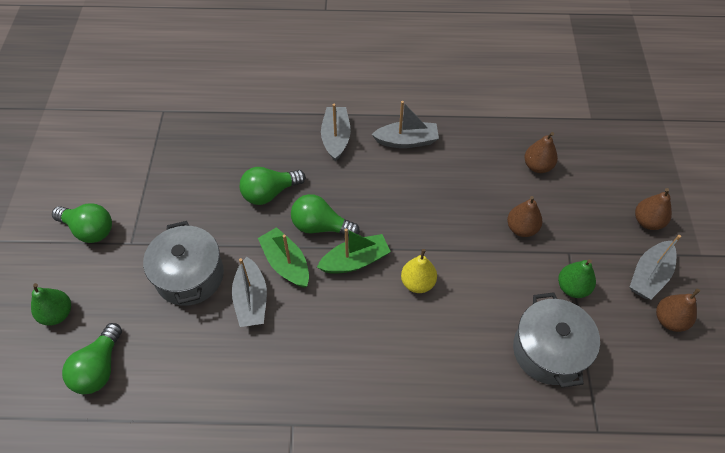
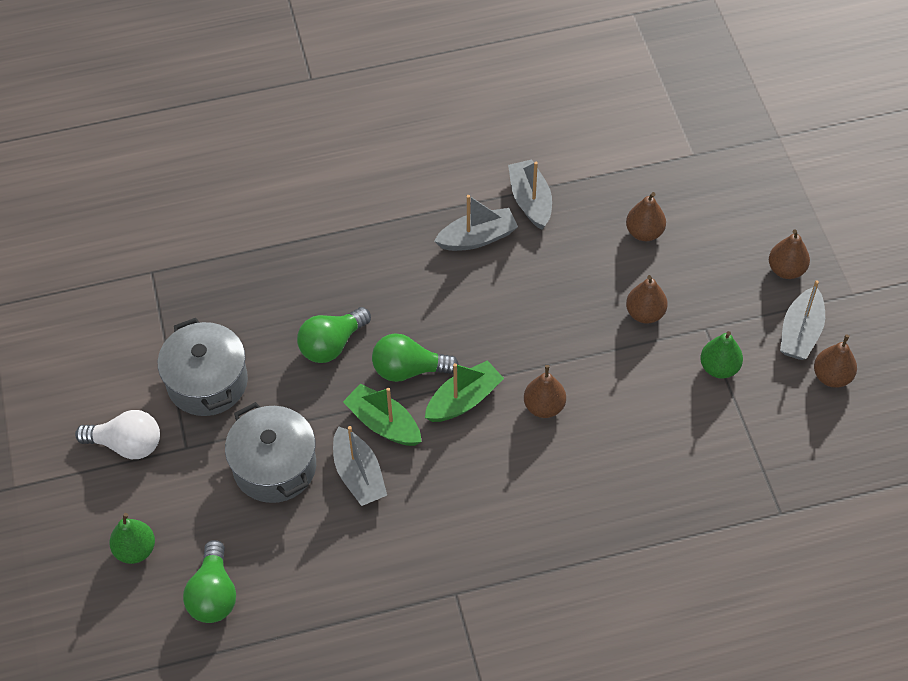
camera: 15 degrees left, 0 degrees up
(89, 230) = (127, 444): green light bulb -> white light bulb
(336, 138) = (388, 255): grey boat -> grey boat (530, 201)
(418, 283) = (544, 406): yellow pear -> brown pear
(549, 350) = (710, 443): grey pot -> grey pot (207, 382)

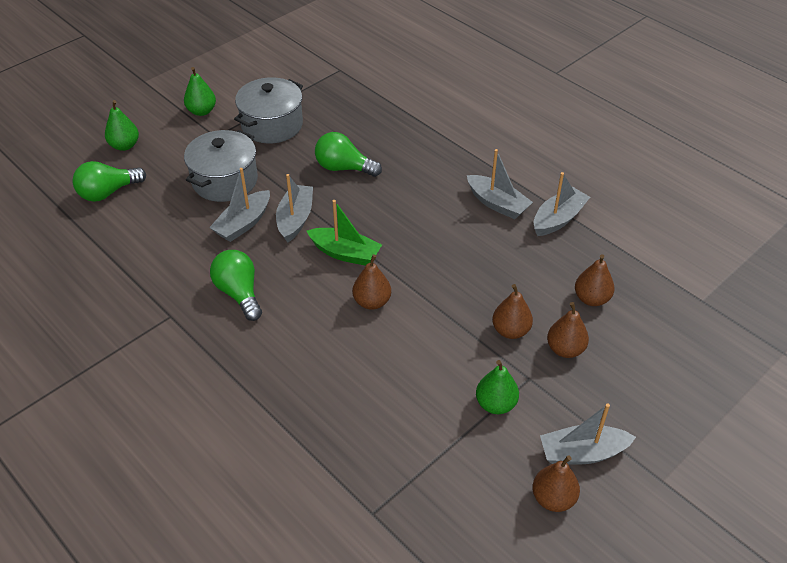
camera: 60 degrees right, 10 degrees down
(127, 444) = (202, 111): white light bulb -> green pear
(383, 423) = (295, 219): green boat -> grey boat
(408, 369) = (351, 214): green light bulb -> green light bulb (239, 293)
(786, 269) = (642, 414): brown pear -> brown pear (565, 349)

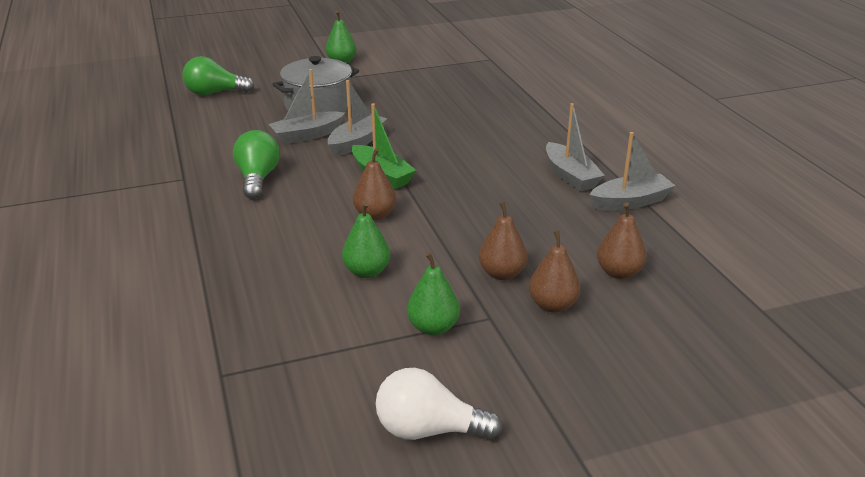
camera: 25 degrees right, 15 degrees down
(124, 145) = (257, 69): green pear -> green pear (366, 272)
(272, 125) = (394, 81): grey pot -> none
(343, 168) = (434, 120): green light bulb -> none
(553, 498) = (428, 430): brown pear -> white light bulb
(582, 453) = (499, 400): grey boat -> none

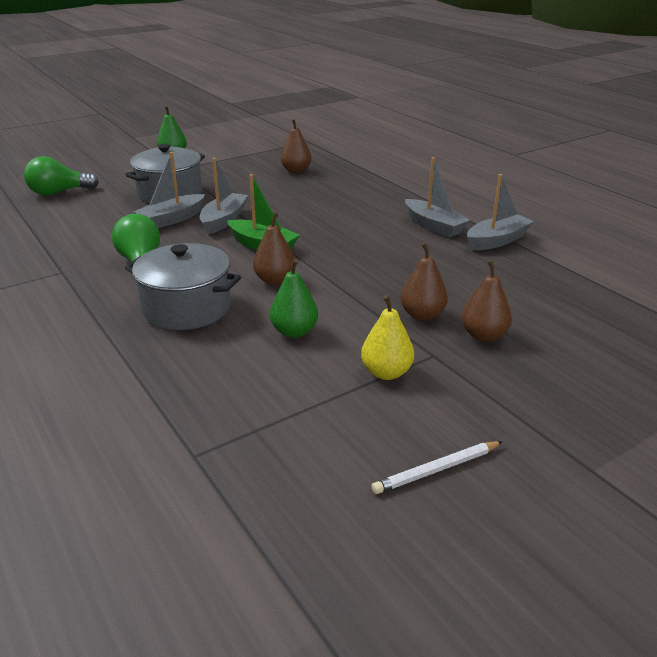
camera: 15 degrees left, 0 degrees up
(278, 232) = (187, 308): none -> grey pot
(428, 430) = (436, 470): white light bulb -> white pencil
(433, 327) = (386, 372): green pear -> yellow pear
(619, 272) = (523, 299): brown pear -> brown pear (296, 171)

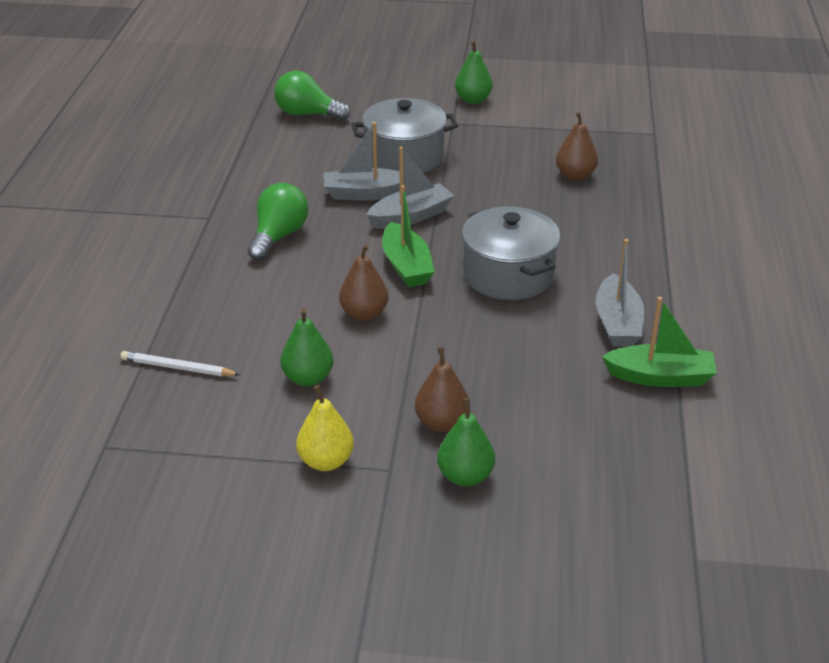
camera: 40 degrees right, 5 degrees up
(187, 308) = (256, 307): grey pot -> grey pot (508, 275)
(436, 470) = (242, 566): white pencil -> white pencil (177, 368)
(483, 335) = (465, 476): brown pear -> green pear
(497, 241) = (660, 377): grey boat -> green boat

